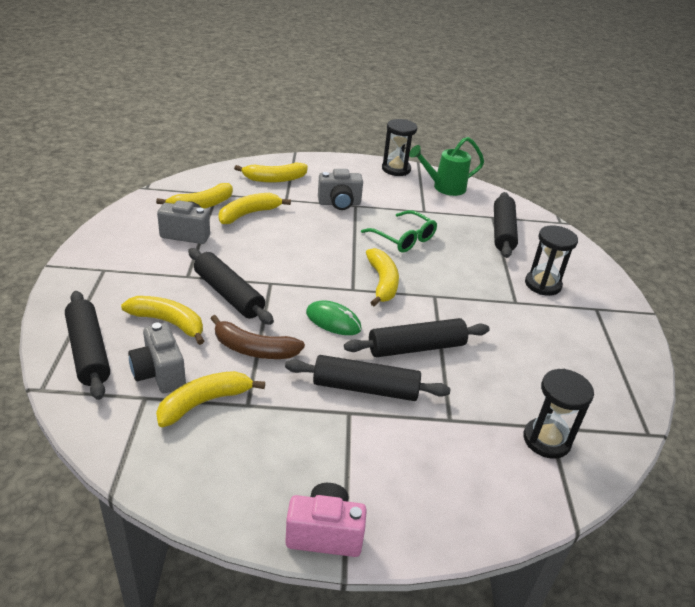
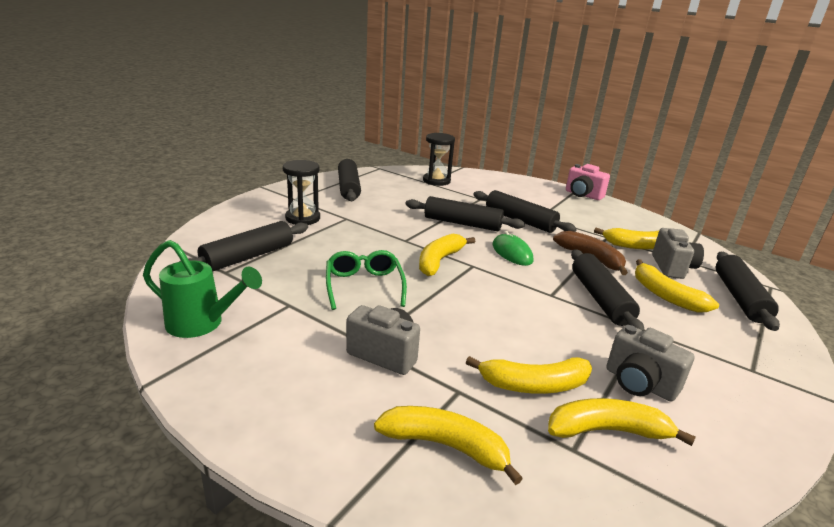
camera: 145 degrees left, 10 degrees down
(396, 169) = (208, 384): black hourglass -> none
(594, 357) = (349, 188): none -> black rolling pin

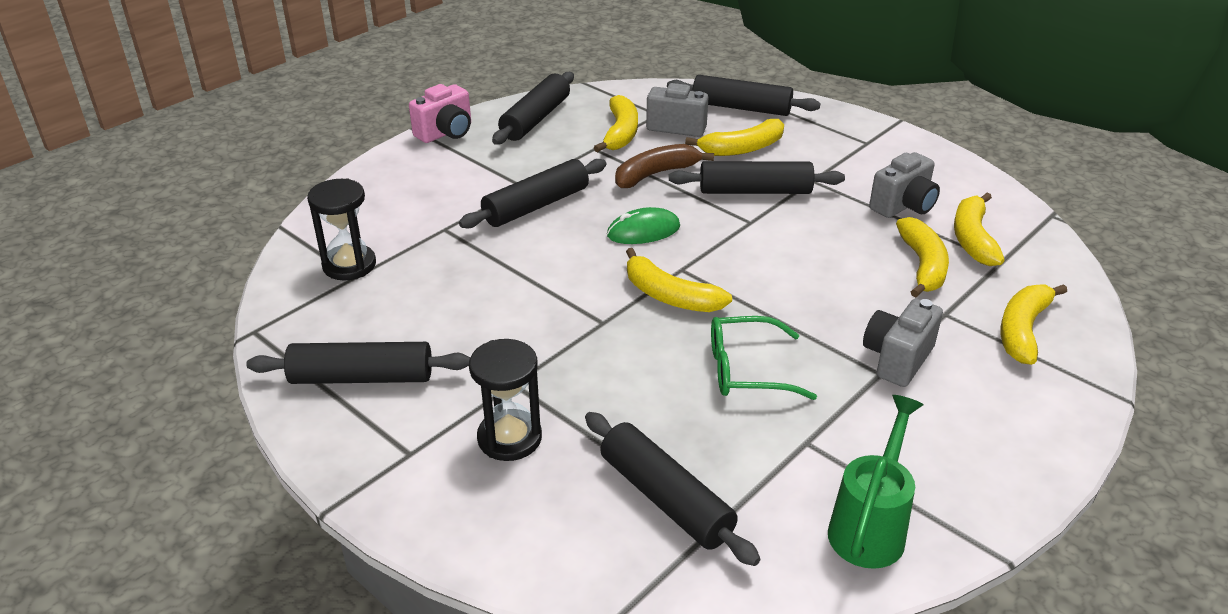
camera: 80 degrees left, 10 degrees up
(462, 223) = (544, 260): black rolling pin -> black rolling pin (536, 119)

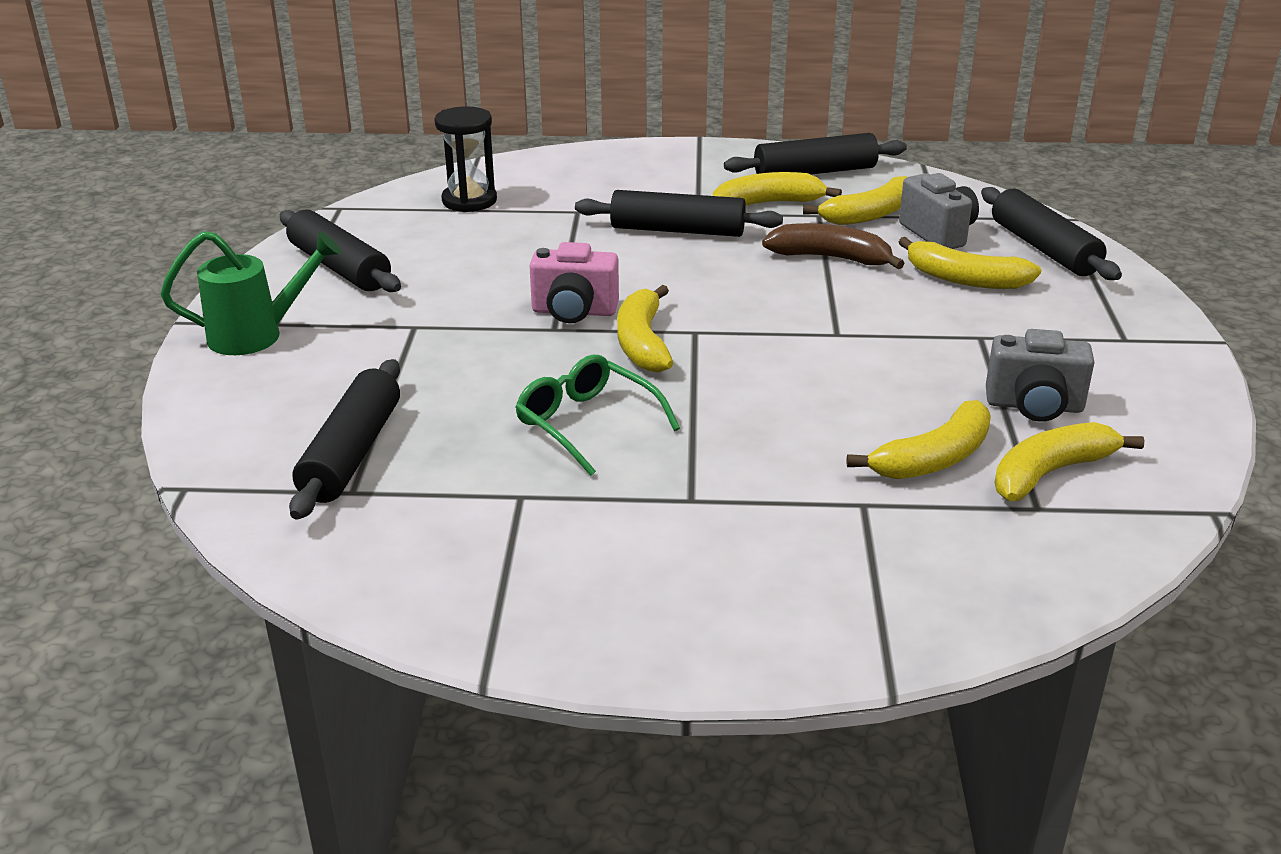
camera: 50 degrees right, 5 degrees down
(446, 133) = (718, 151): pink camera -> pink camera (574, 312)
(509, 438) = (343, 354): black hourglass -> none
(643, 231) = (724, 290): green mouse -> none
(755, 191) = (898, 315): black rolling pin -> none
(870, 526) = (438, 576): green watering can -> green watering can (258, 335)
(897, 359) = (730, 501): grey camera -> none
(1022, 330) = (915, 567): yellow banana -> yellow banana (768, 203)

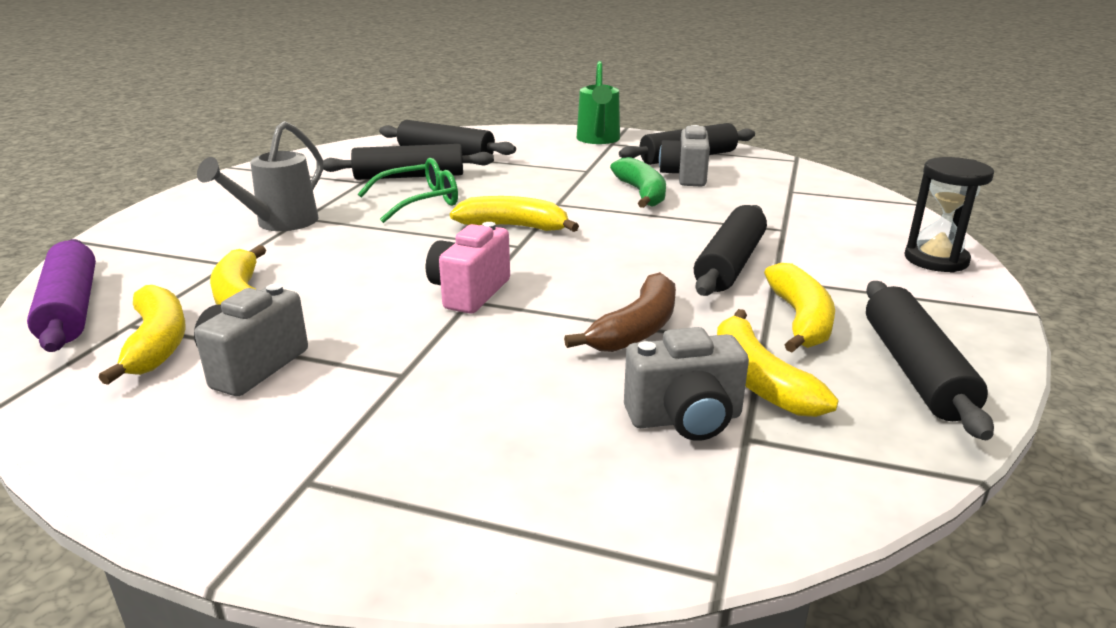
camera: 105 degrees right, 5 degrees down
(424, 264) = (685, 176): none -> grey camera
(469, 201) = (809, 195): black hourglass -> black hourglass (936, 260)
(497, 283) = (642, 193): none -> green banana
(574, 312) = (580, 211): pink camera -> pink camera (469, 292)
(723, 512) = (279, 224): none -> grey watering can
(965, 279) = (541, 403): yellow banana -> none
(1043, 249) = (604, 505): black rolling pin -> black rolling pin (409, 176)
(1048, 568) = (70, 309): none -> purple rolling pin

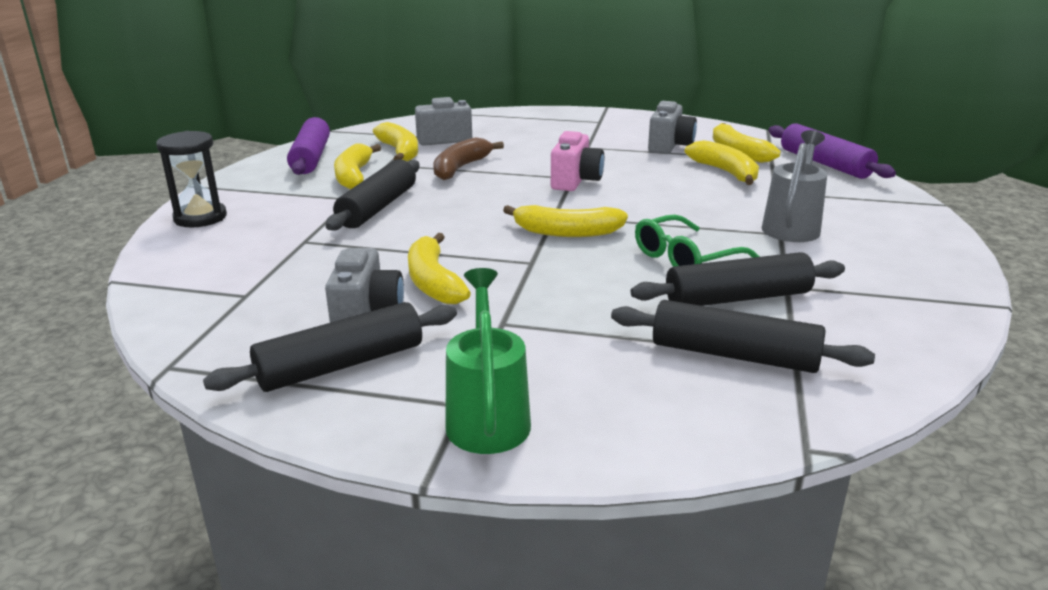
camera: 175 degrees right, 0 degrees up
(642, 193) = (433, 282): green banana -> yellow banana
(914, 370) = (311, 158): black rolling pin -> purple rolling pin

